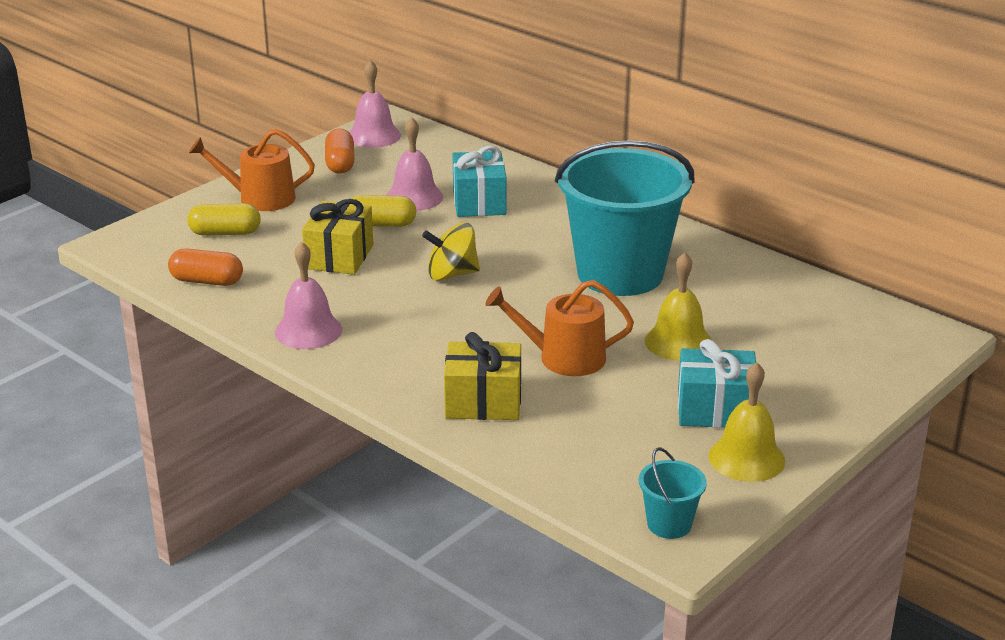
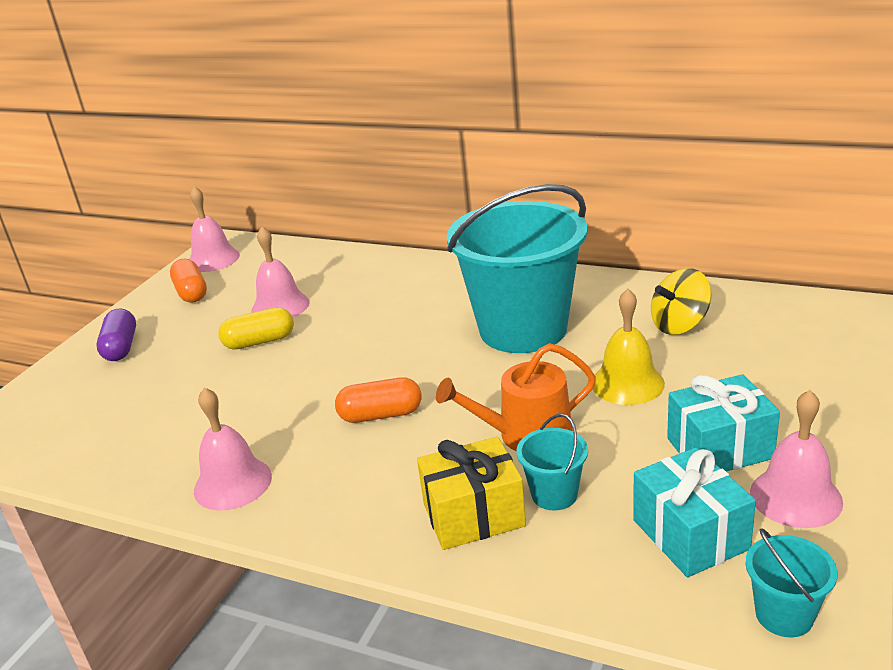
camera: 15 degrees left, 0 degrees up
(207, 281) = (93, 455): orange capsule -> orange capsule (381, 415)
(225, 233) = (96, 394): yellow capsule -> none
(259, 198) = (121, 347): orange watering can -> purple capsule
(339, 257) = (231, 387): yellow gift -> none
(451, 274) = (358, 374): yellow spinning top -> yellow spinning top (679, 325)
(479, 202) = (346, 295): turquoise gift -> turquoise gift (690, 534)
(556, 405) = (554, 494): none -> turquoise bucket
(746, 458) = (795, 497): yellow bell -> pink bell

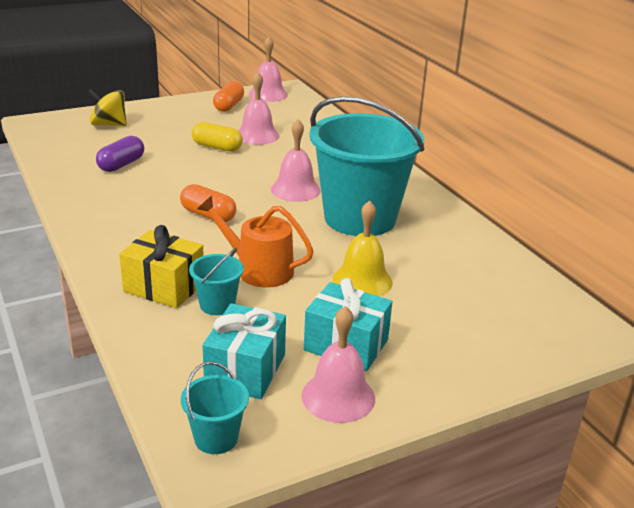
camera: 35 degrees right, 0 degrees up
(121, 347) = (154, 115): purple capsule -> purple capsule (121, 165)
(232, 483) = (94, 204): pink bell -> pink bell (295, 189)
(679, 325) = (458, 271): yellow spinning top -> yellow spinning top (109, 125)

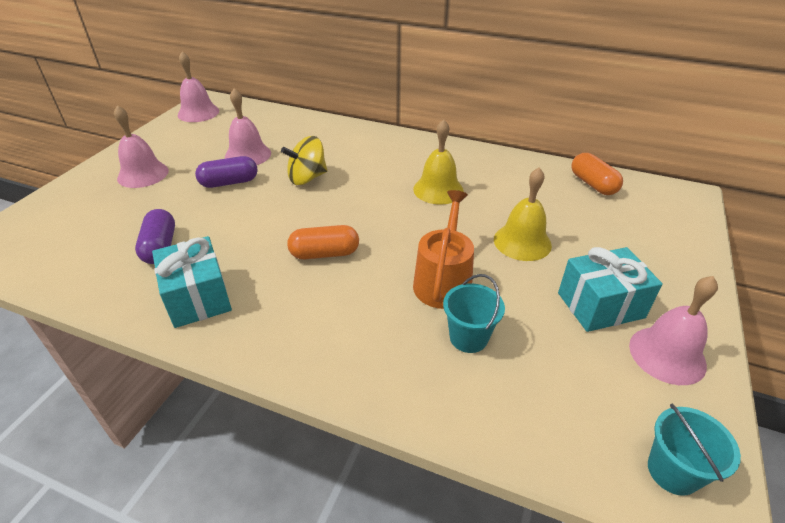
camera: 40 degrees left, 10 degrees up
(109, 125) = (78, 210): yellow spinning top -> yellow spinning top (307, 178)
(164, 287) = (401, 352): yellow gift -> none
(217, 147) = (229, 182): yellow capsule -> purple capsule
(228, 106) = (178, 138): orange capsule -> orange capsule (592, 184)
(245, 370) = (584, 384): turquoise gift -> turquoise gift (198, 297)
(258, 269) = (443, 281): orange watering can -> orange watering can turned 120 degrees clockwise
(295, 189) = (355, 190): pink bell -> pink bell (143, 174)
(360, 218) = (438, 189): turquoise bucket -> yellow bell

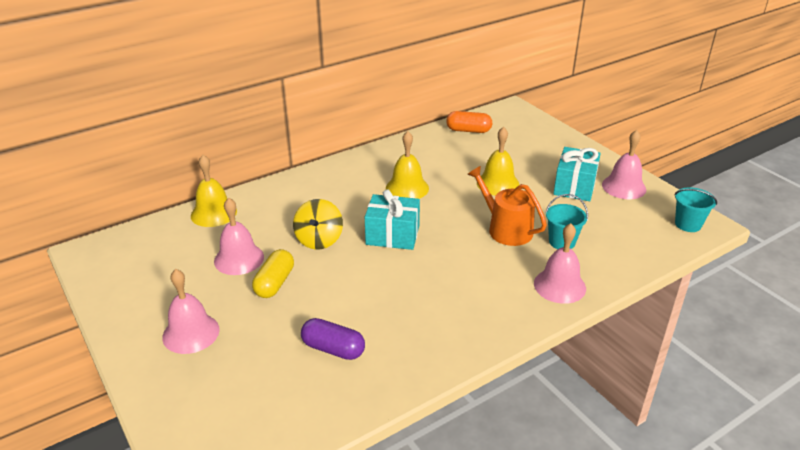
camera: 55 degrees left, 5 degrees down
(198, 113) = (105, 265): pink bell -> pink bell (559, 285)
(198, 297) = (422, 344): turquoise gift -> turquoise gift (392, 235)
(229, 182) = (274, 283): purple capsule -> yellow capsule
(295, 121) = (213, 213): none -> yellow bell
(324, 254) = (429, 266): orange capsule -> none

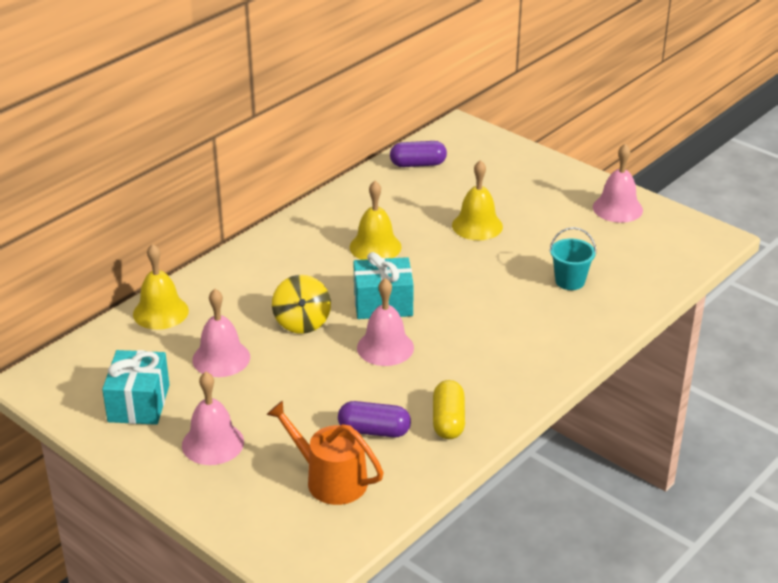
camera: 15 degrees left, 0 degrees up
(274, 283) = (276, 377): yellow capsule -> yellow capsule (448, 421)
(468, 130) = (418, 164): orange capsule -> purple capsule
(505, 229) = (505, 277): orange watering can -> orange watering can (330, 479)
(559, 285) = (582, 328): pink bell -> pink bell (385, 347)
(574, 186) = (564, 216): turquoise gift -> turquoise gift (139, 403)
(688, 224) = (695, 241): turquoise bucket -> none

